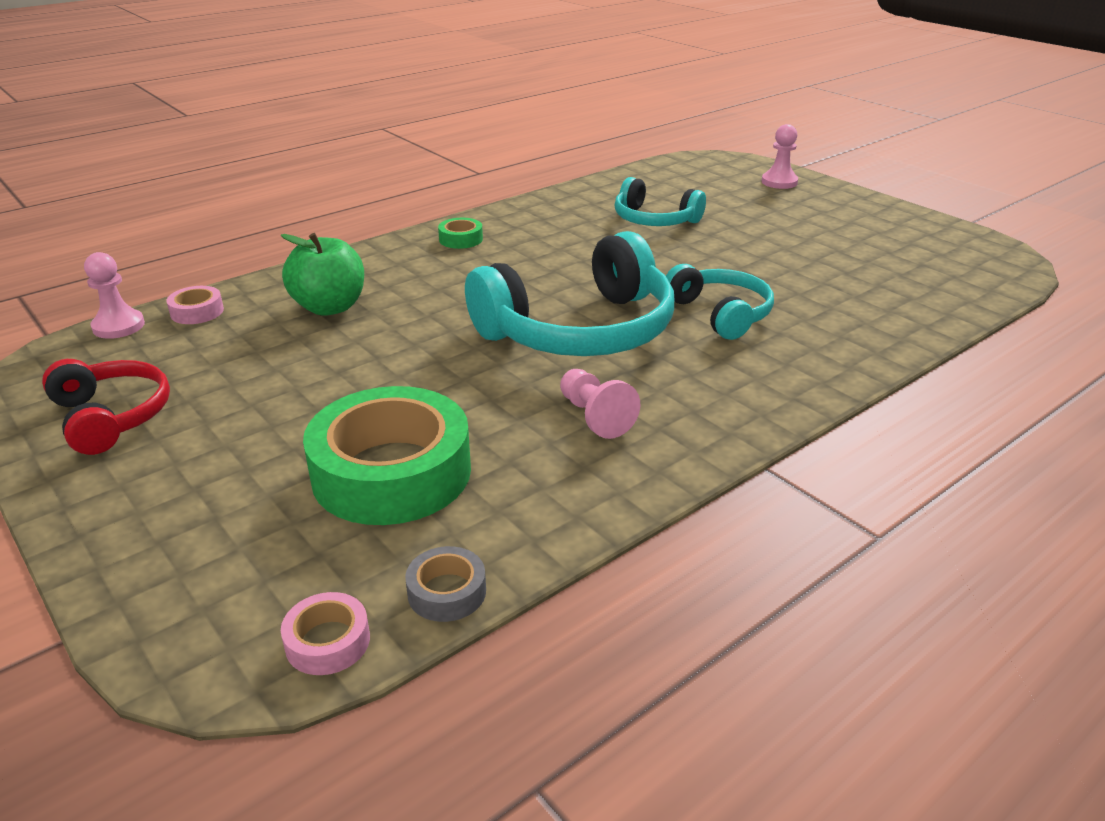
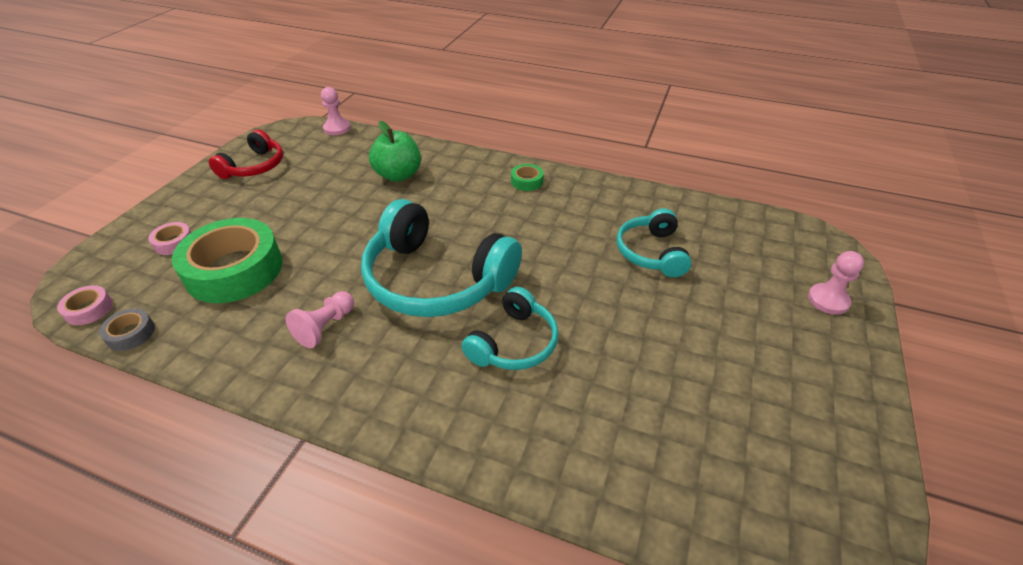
camera: 60 degrees right, 10 degrees up
(197, 312) = (365, 140): pink tape -> pink tape (174, 242)

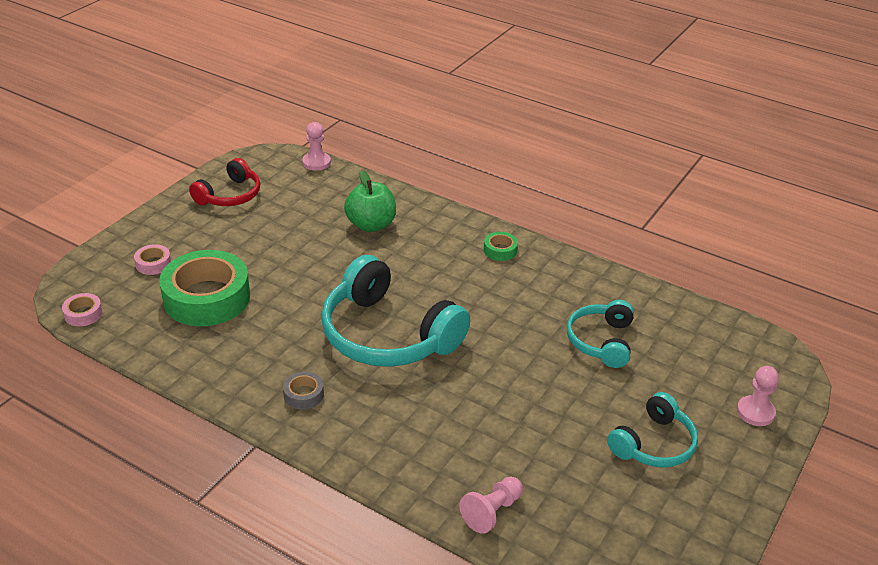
camera: 10 degrees right, 5 degrees down
(131, 333) = (119, 340): grey tape -> grey tape (303, 394)
(325, 327) = (282, 361): pink pawn -> pink pawn (492, 512)
(514, 343) = (444, 401): turquoise headphones -> turquoise headphones (653, 444)

